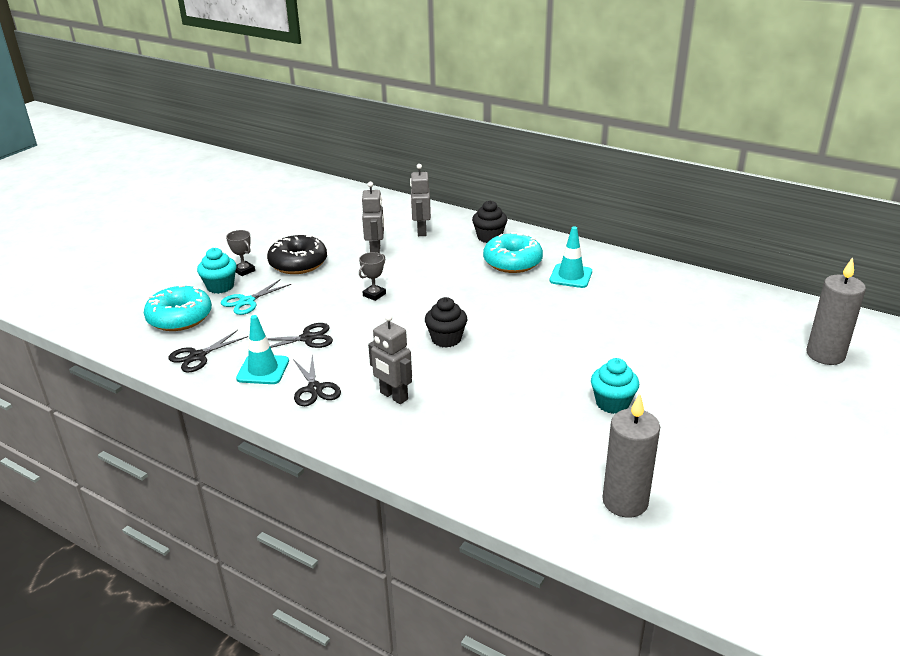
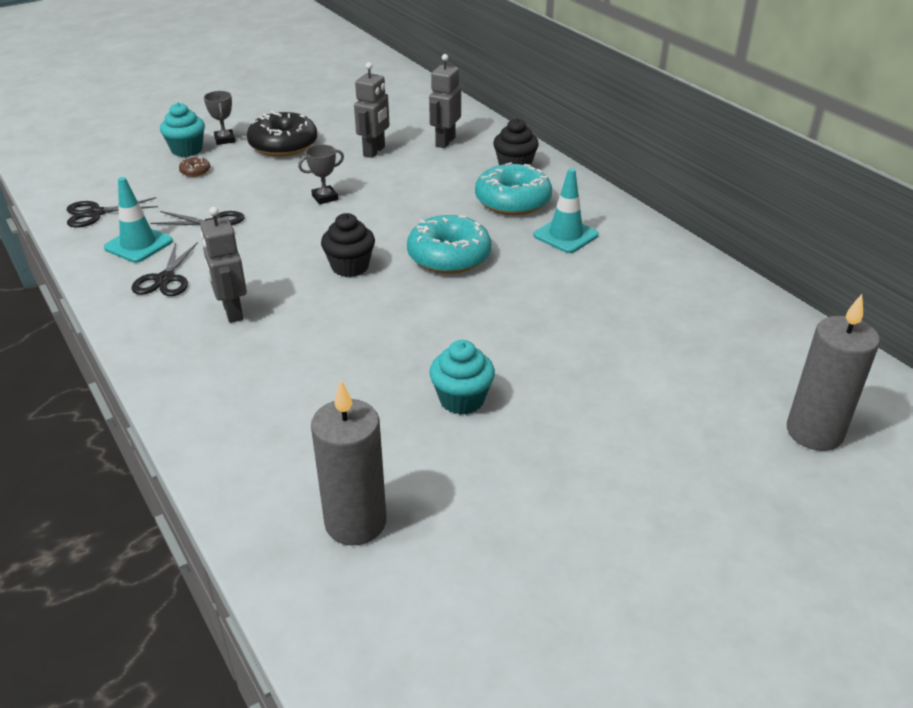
camera: 25 degrees right, 5 degrees up
(180, 318) = (120, 171): turquoise donut -> turquoise donut (449, 256)
(247, 301) = (195, 171): turquoise scissors -> brown donut

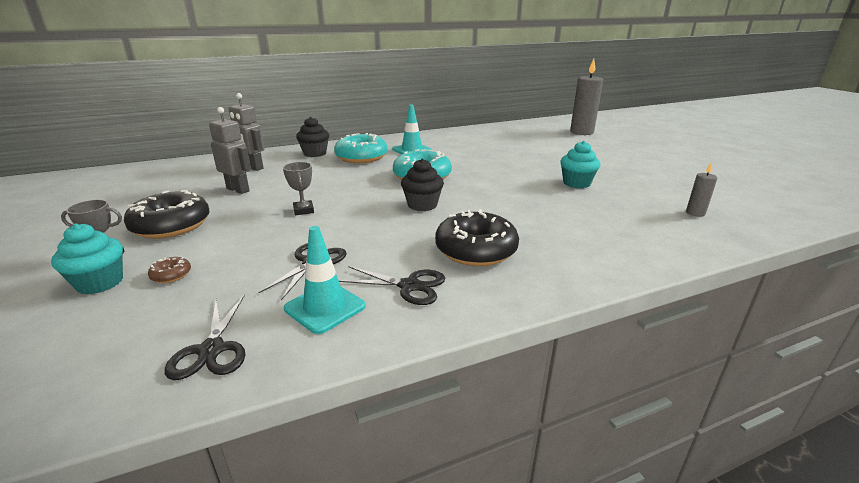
camera: 80 degrees left, 10 degrees down
(232, 312) = (476, 250): grey robot -> black donut
(355, 522) = (695, 213): grey candle -> grey candle, size x0.48

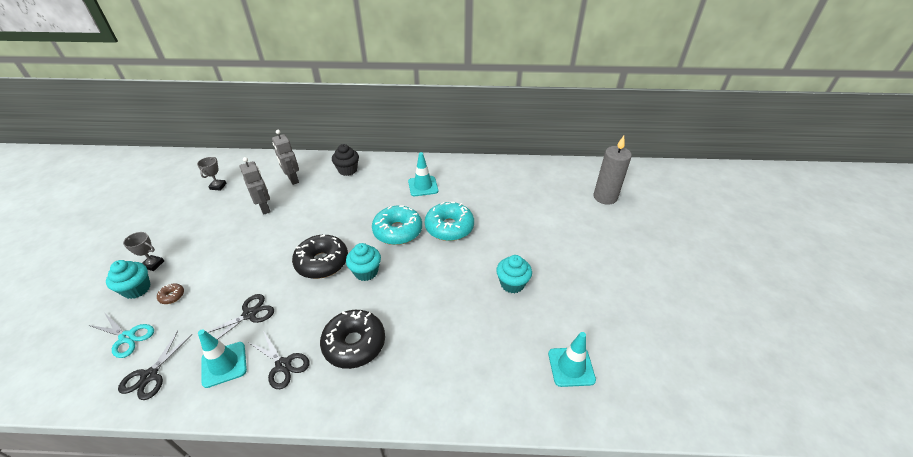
camera: 25 degrees right, 15 degrees up
(128, 327) = (127, 337): none -> turquoise scissors
(171, 226) = (202, 241): black donut -> black donut (322, 262)
(303, 210) = (286, 250): grey trophy -> grey trophy (218, 186)
(361, 157) = (376, 186): turquoise donut -> turquoise donut (449, 227)
(422, 205) = (366, 272): black cupcake -> turquoise cupcake
(695, 213) = (571, 367): grey candle -> turquoise traffic cone

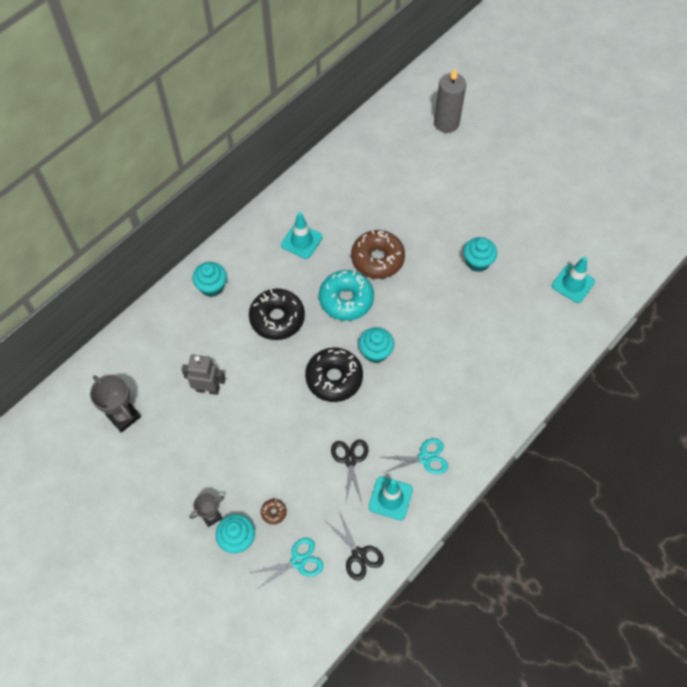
camera: 50 degrees left, 20 degrees up
(218, 186) = (123, 416): grey trophy -> grey trophy, size x1.59
(283, 365) = (425, 458): black scissors -> turquoise scissors
(293, 179) = (179, 343): grey robot -> none
(347, 170) = (212, 287): black cupcake -> turquoise cupcake
(354, 344) = (445, 401): black donut -> black donut (277, 318)
(449, 227) = (377, 259): turquoise donut -> brown donut

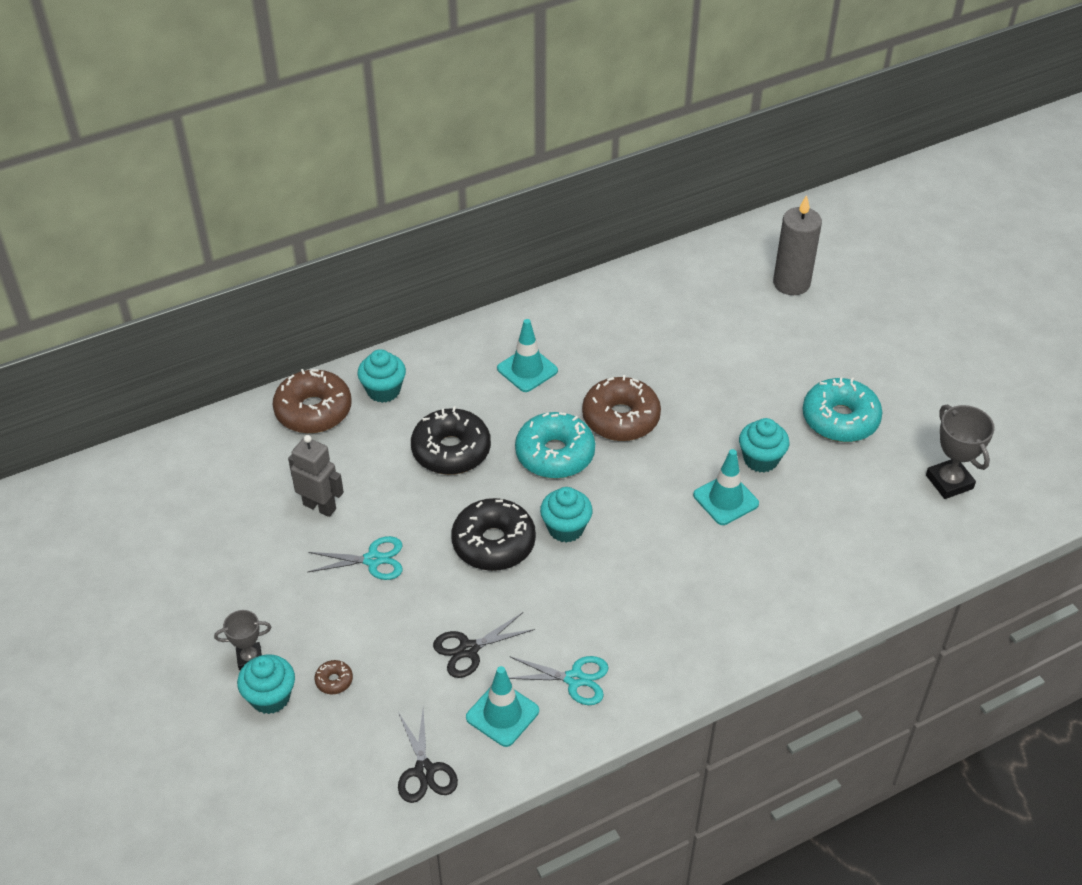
camera: 20 degrees right, 15 degrees down
(123, 416) = (197, 506): grey trophy -> grey trophy (949, 482)
(170, 317) = (313, 410): none -> brown donut
(298, 561) = (337, 752): turquoise scissors -> turquoise scissors (373, 560)
(350, 460) = (469, 649): black scissors -> black scissors turned 135 degrees counterclockwise
(515, 217) = (840, 419): none -> turquoise donut
(573, 284) = (890, 524): turquoise traffic cone -> turquoise traffic cone (725, 499)

